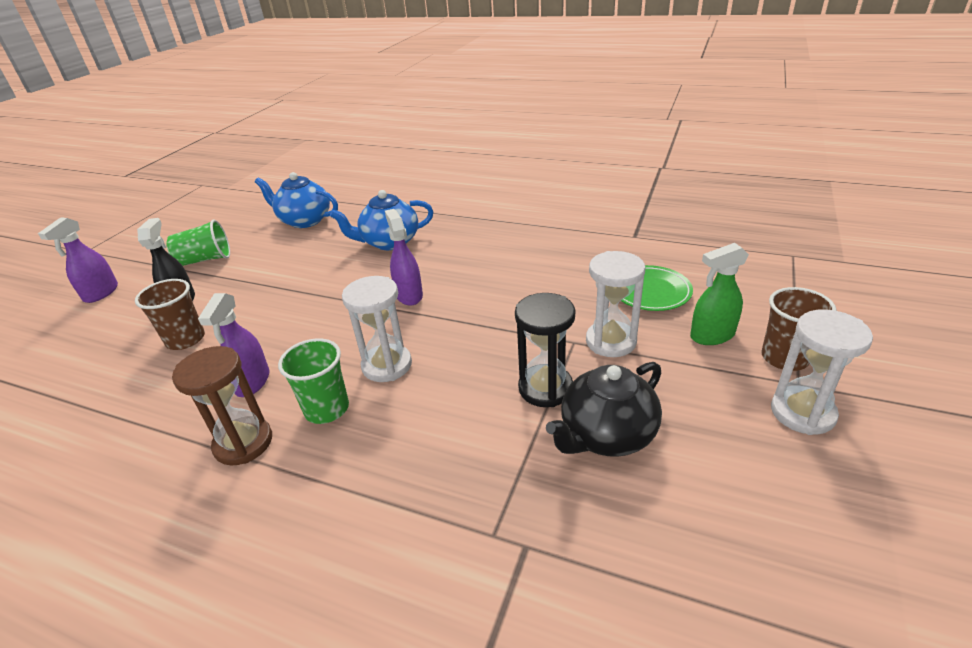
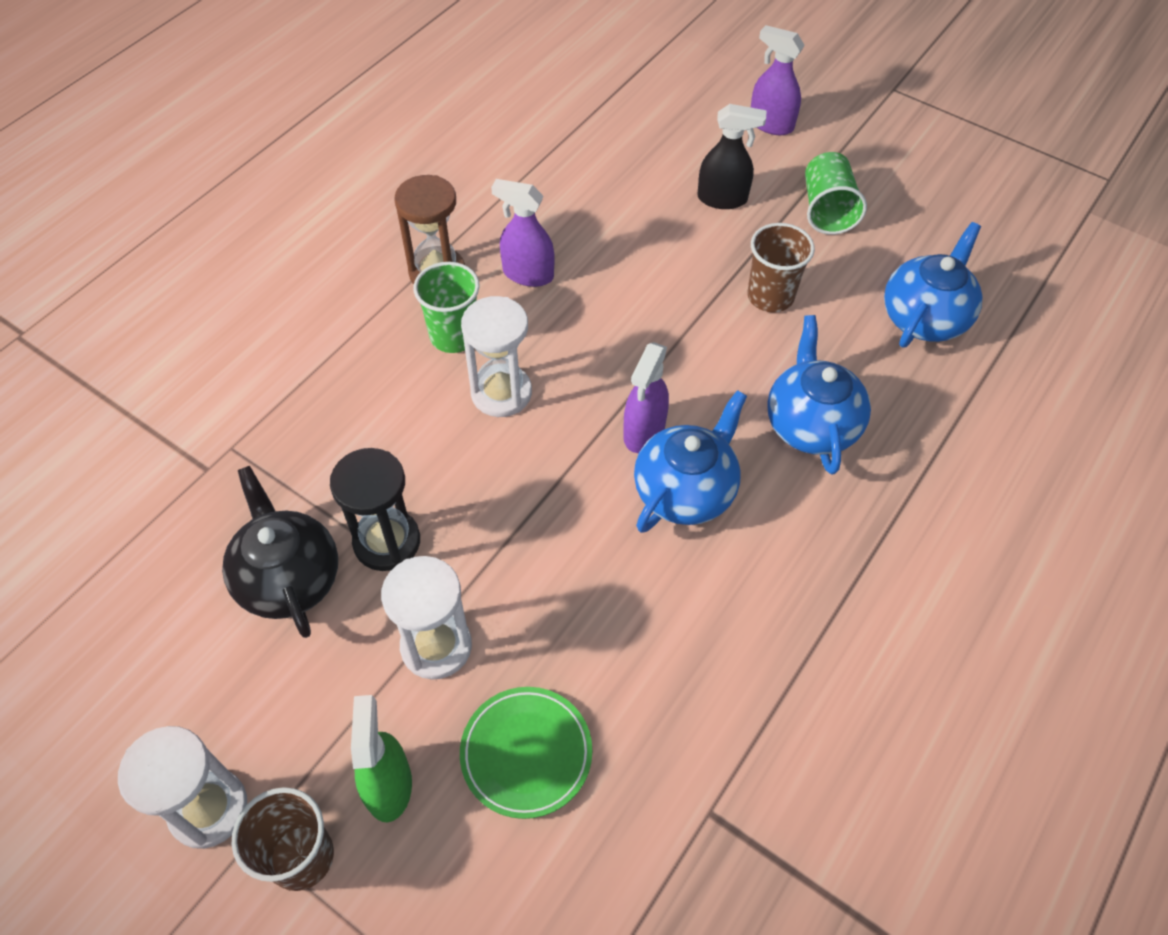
camera: 100 degrees right, 20 degrees up
(185, 339) = (634, 212): brown cup -> brown cup (770, 296)
(409, 295) = (644, 432): purple spray bottle -> purple spray bottle turned 120 degrees clockwise
(450, 273) = (685, 491): none -> blue teapot

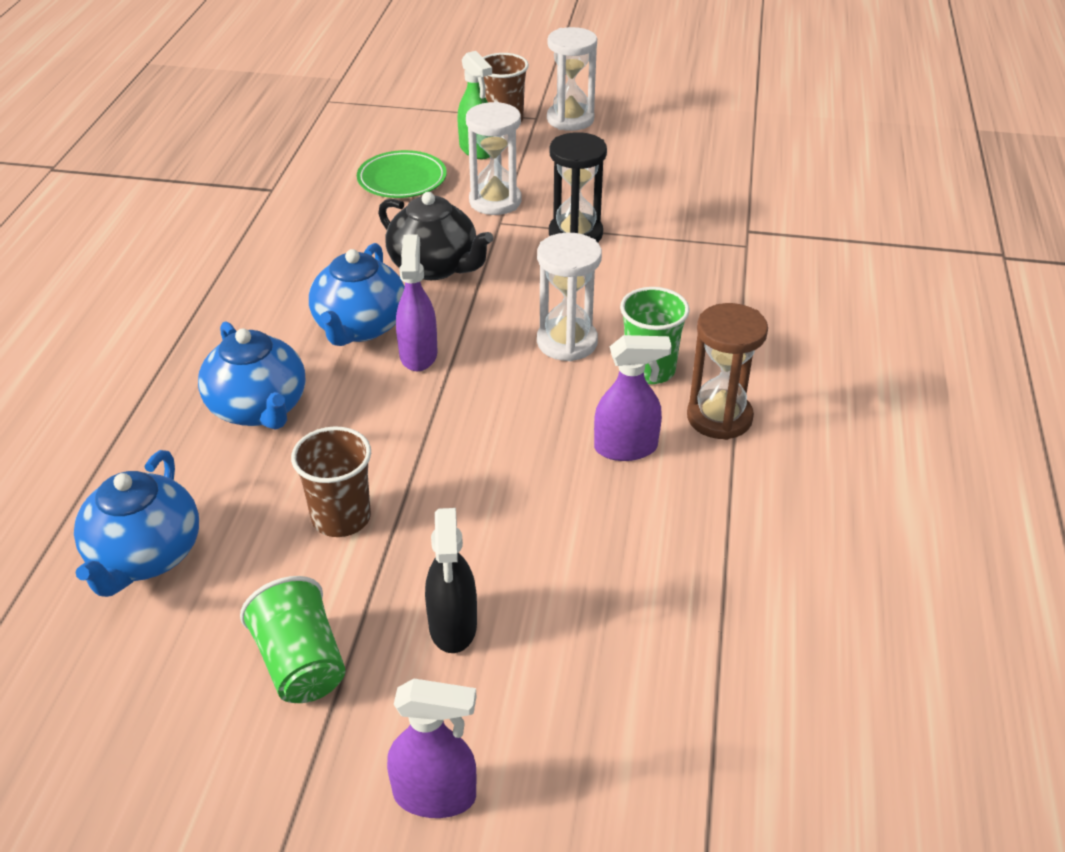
camera: 155 degrees right, 15 degrees down
(289, 578) = (625, 201): black teapot -> black teapot (435, 267)
(722, 199) = (453, 626): black spray bottle -> black spray bottle turned 75 degrees counterclockwise

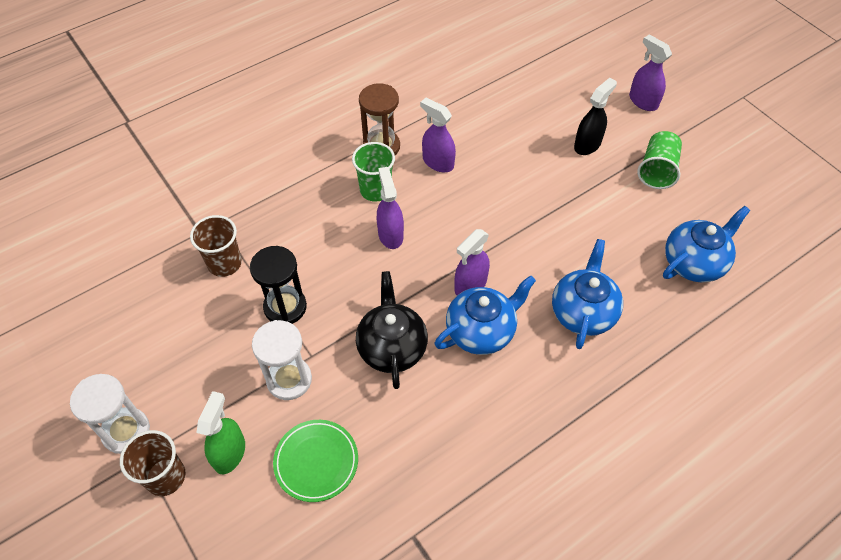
camera: 135 degrees left, 15 degrees up
(341, 518) = (592, 219): brown cup -> brown cup (224, 263)
(567, 342) = (390, 234): white hourglass -> purple spray bottle

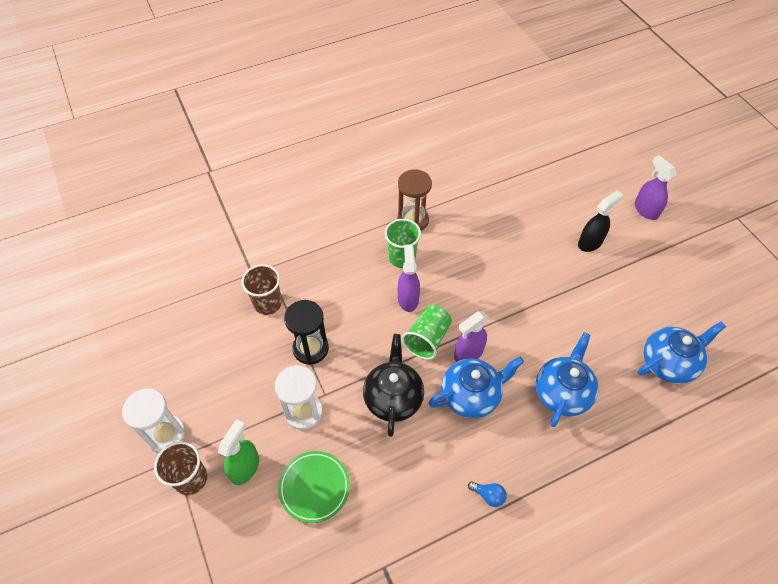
camera: 10 degrees right, 0 degrees up
(438, 162) = (458, 241): purple spray bottle -> none
(519, 437) = (488, 495): none -> blue light bulb
(657, 170) = (648, 274): green cup -> green cup (427, 339)

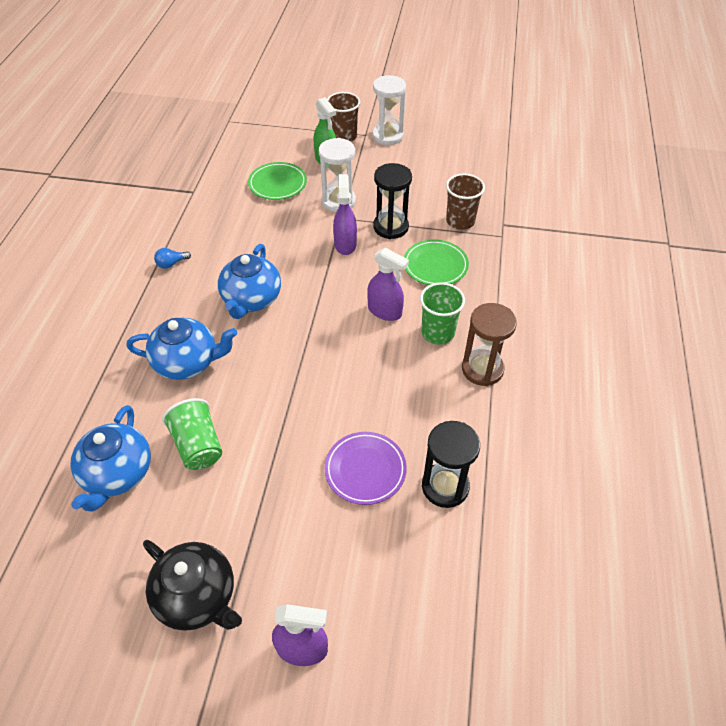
camera: 125 degrees right, 5 degrees down
(335, 293) = (435, 266): none -> green plate
(393, 397) = (299, 253): black teapot -> black teapot (198, 597)
(427, 339) = (330, 301): green cup -> green cup (198, 445)
(468, 353) = (289, 321): purple spray bottle -> purple spray bottle (345, 244)
(510, 199) = (445, 486): none -> black hourglass
(536, 239) = (365, 470): none -> purple plate
(562, 392) = (187, 362): blue teapot -> blue teapot turned 60 degrees counterclockwise
(590, 242) = (312, 526): black spray bottle -> none

